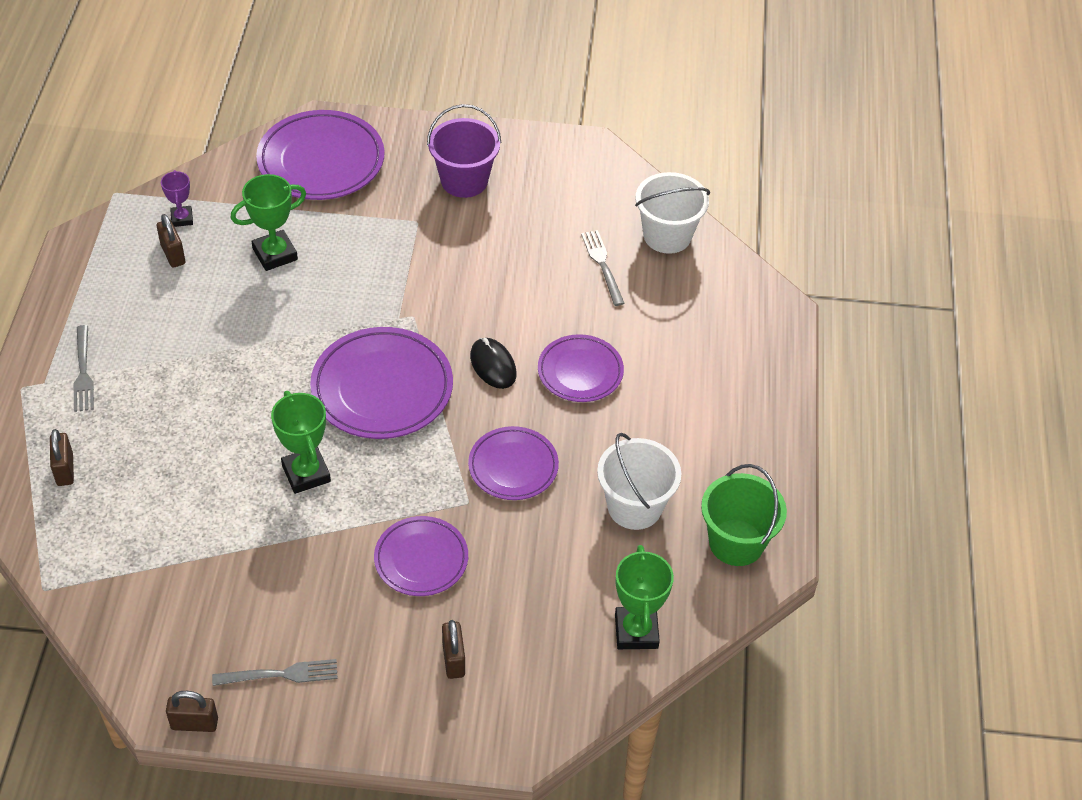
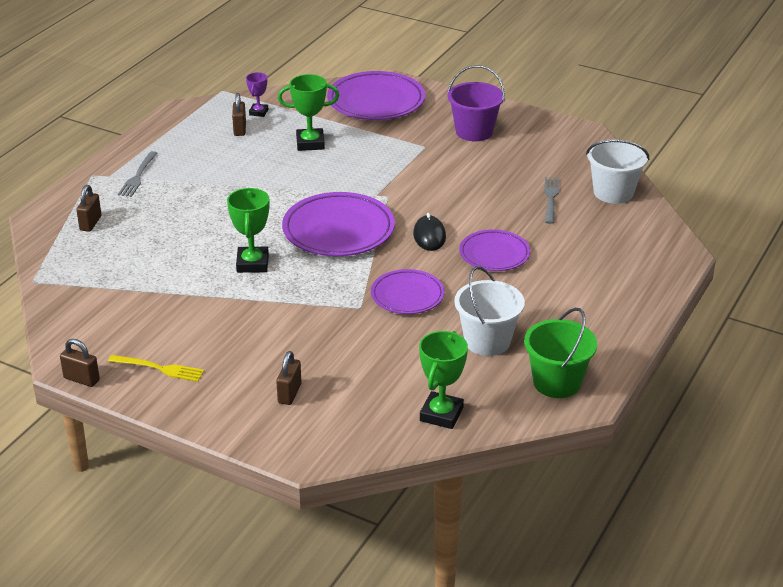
camera: 25 degrees right, 15 degrees down
(281, 674) = (160, 368): grey fork -> yellow fork
(421, 559) = (303, 331): purple plate -> none

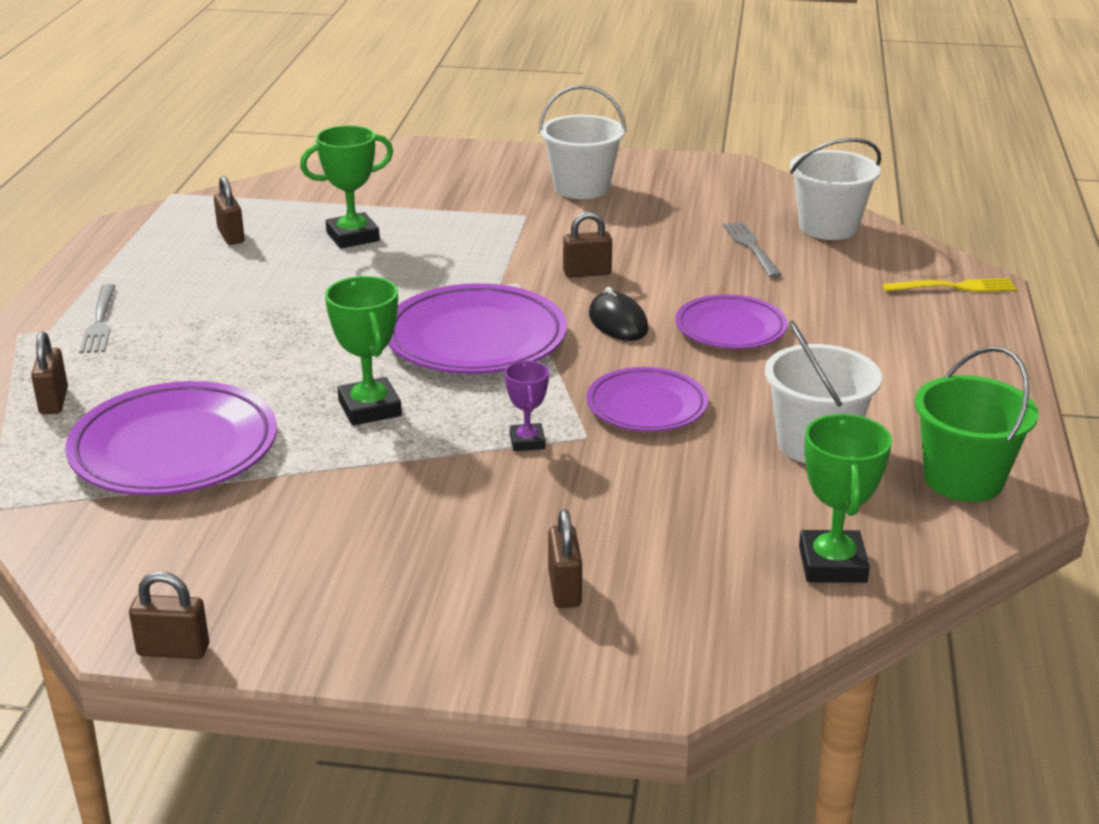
camera: 20 degrees left, 5 degrees down
(160, 368) = (310, 599): yellow fork -> yellow fork (954, 287)
(258, 112) = (247, 211): purple trophy -> purple trophy (527, 441)
(376, 101) = (415, 173): purple plate -> purple plate (174, 448)
(434, 197) = (587, 273): none -> brown padlock
(474, 131) = (581, 188): purple bucket -> white bucket

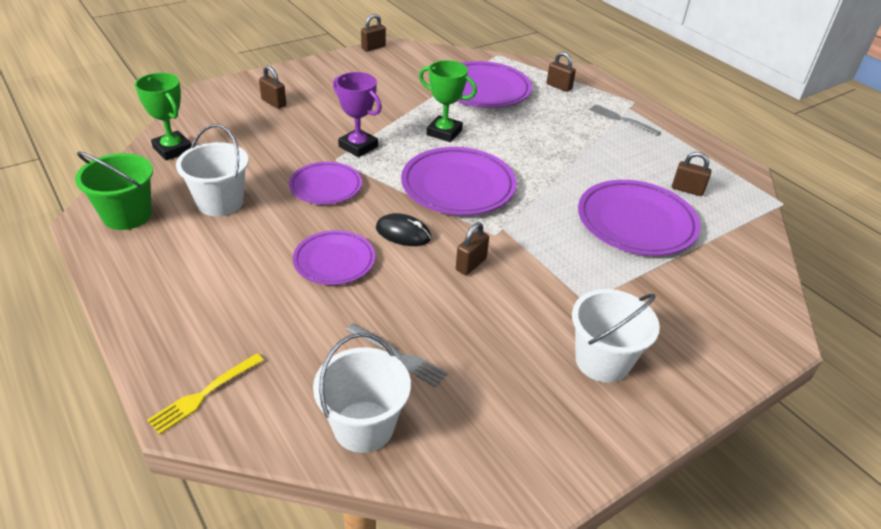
camera: 135 degrees right, 10 degrees up
(353, 237) = (636, 222): green trophy -> purple plate
(527, 441) = (358, 146): purple trophy -> purple trophy, size x1.66

